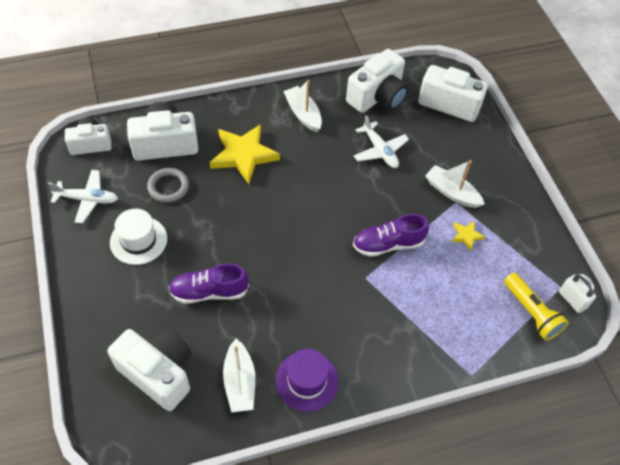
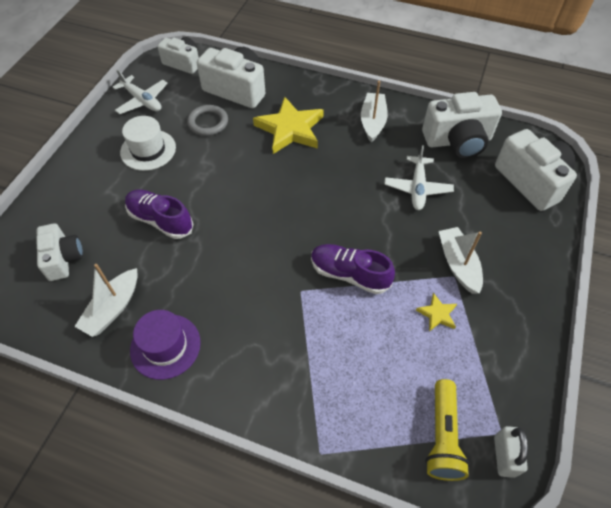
camera: 40 degrees right, 0 degrees up
(158, 373) = (63, 259): white camera -> white camera, size x0.63

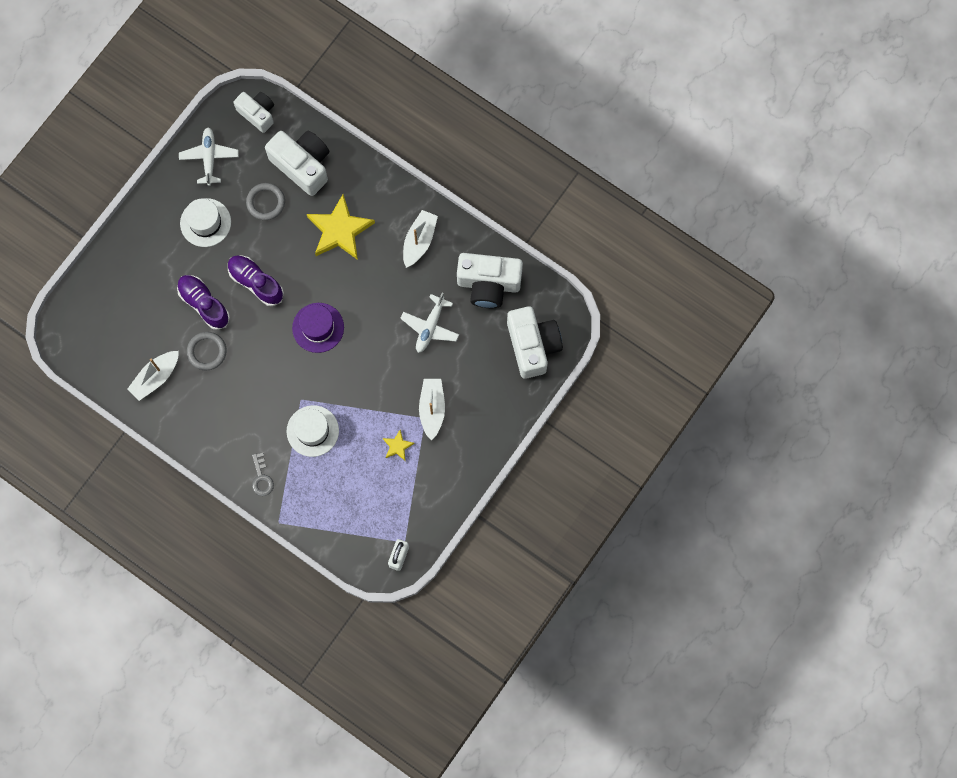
camera: 15 degrees right, 20 degrees up
(63, 259) = (122, 322): white camera -> none
(142, 101) = (209, 158): white plane -> white plane turned 150 degrees counterclockwise
(165, 346) = (190, 418): purple hat -> purple hat (318, 327)
(173, 266) = (207, 351): none -> grey ring
(279, 397) = (261, 478): none -> grey key
(327, 322) = (312, 431): none -> white hat
(349, 274) = (343, 395): purple shoe -> purple shoe (256, 282)
(442, 436) = (363, 533): yellow flashlight -> none

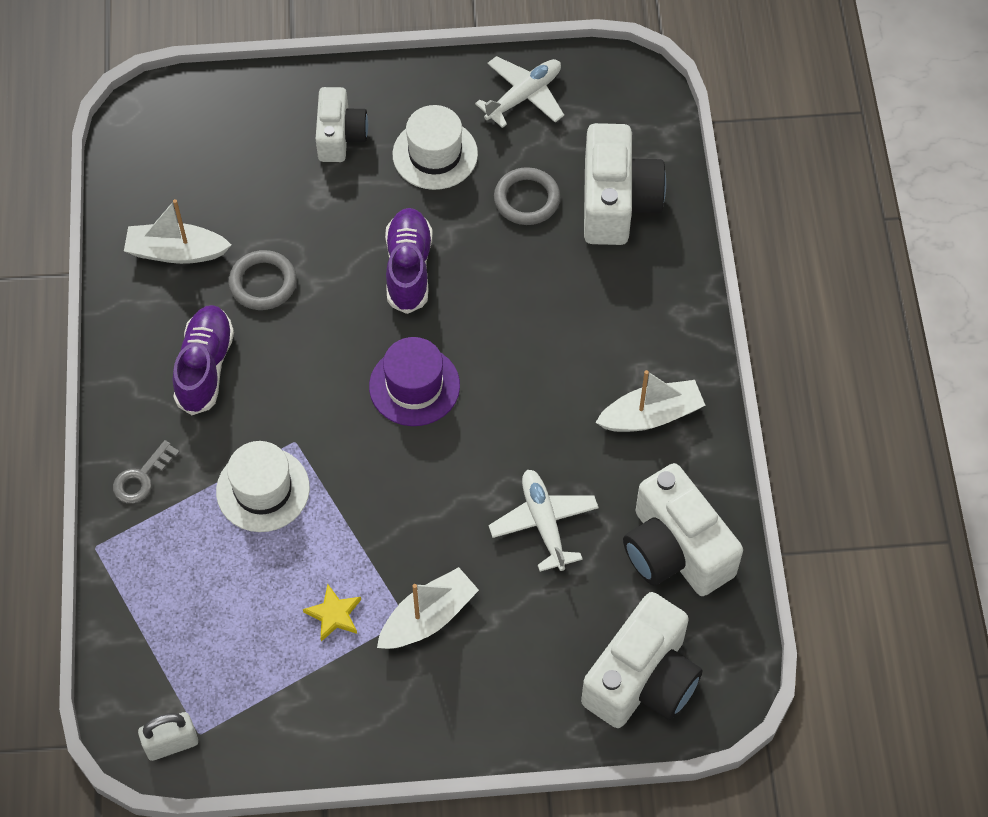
camera: 50 degrees right, 15 degrees down
(204, 304) = (325, 232): purple shoe -> purple shoe (205, 367)
(257, 114) = (633, 104): white camera -> white camera (340, 136)
(339, 230) = (572, 310): yellow star -> none
(430, 327) = (543, 523): white plane -> white plane turned 90 degrees clockwise

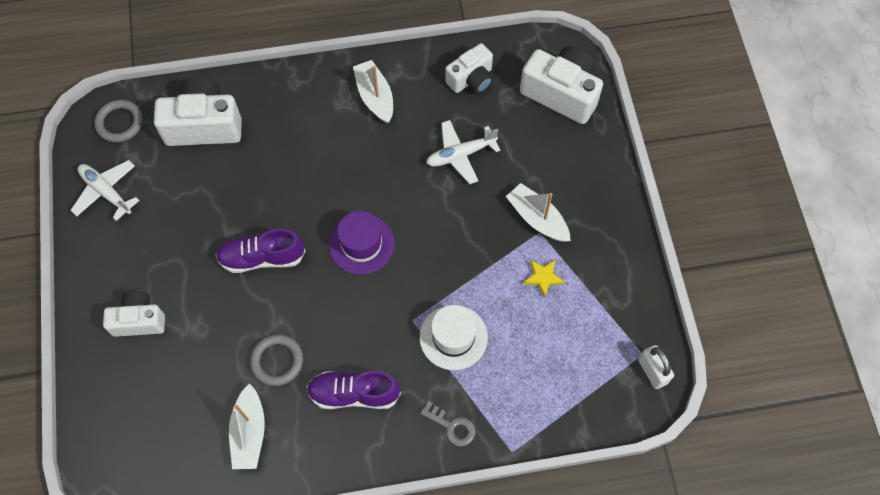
camera: 95 degrees left, 5 degrees up
(435, 154) = (158, 249): white hat -> none
(527, 199) = (200, 183): grey ring -> grey ring (120, 123)
(675, 550) = (471, 79): white camera -> white camera, size x0.63

